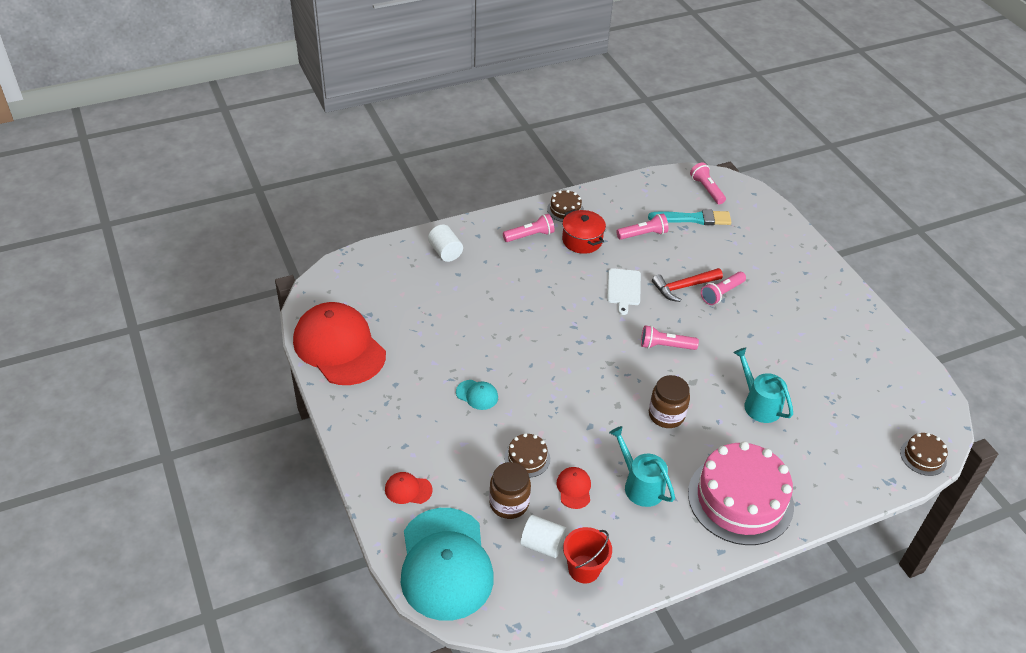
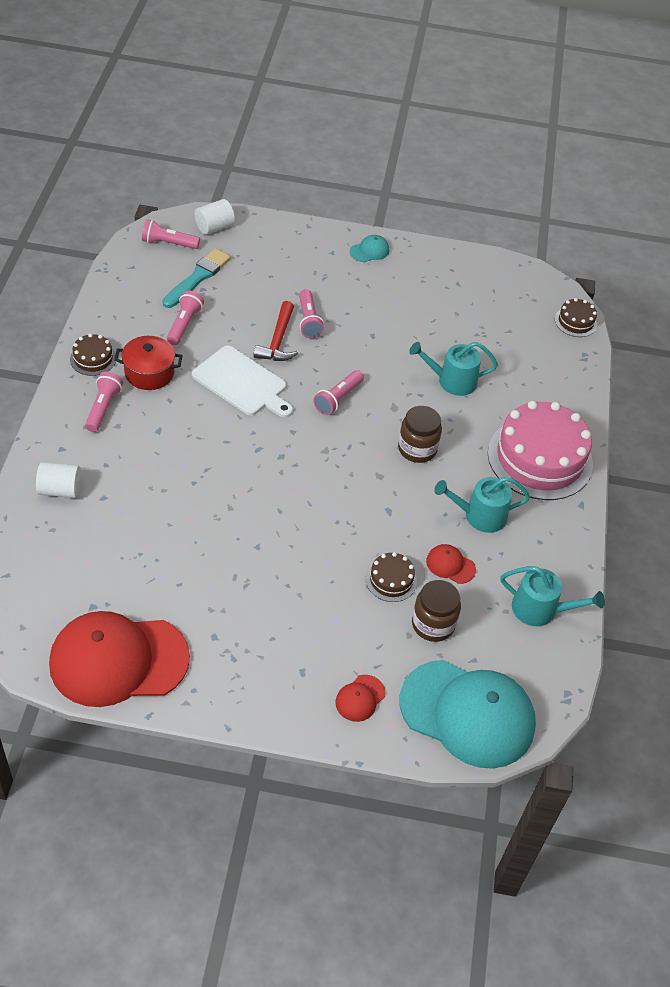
camera: 60 degrees left, 5 degrees up
(477, 395) = (283, 575): turquoise cap -> turquoise cap (369, 251)
(542, 545) = (495, 625): white cylinder -> white cylinder (214, 227)
(584, 569) = (540, 609): red bucket -> turquoise watering can
(623, 289) = (242, 383): white cutting board -> white cutting board, size x1.50

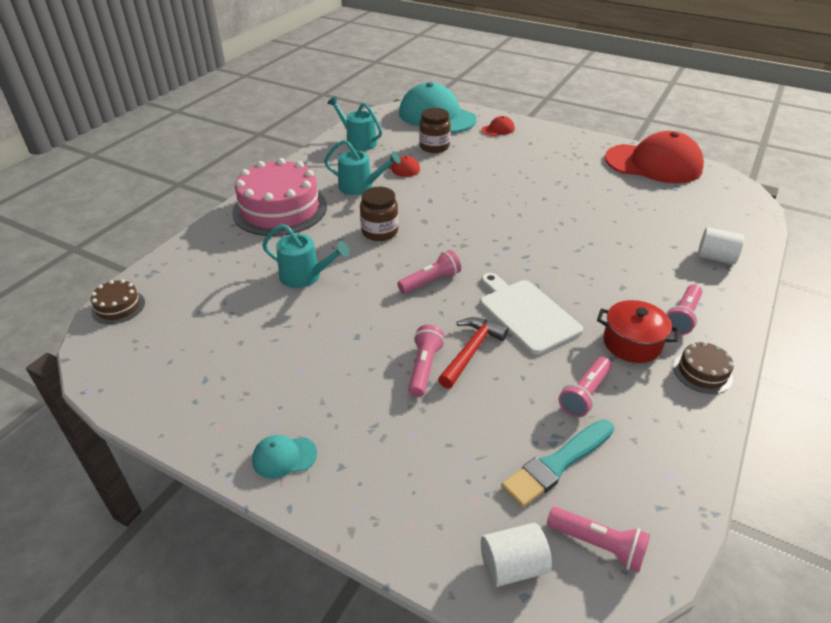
camera: 155 degrees left, 10 degrees down
(391, 580) = (450, 168): brown cake -> none

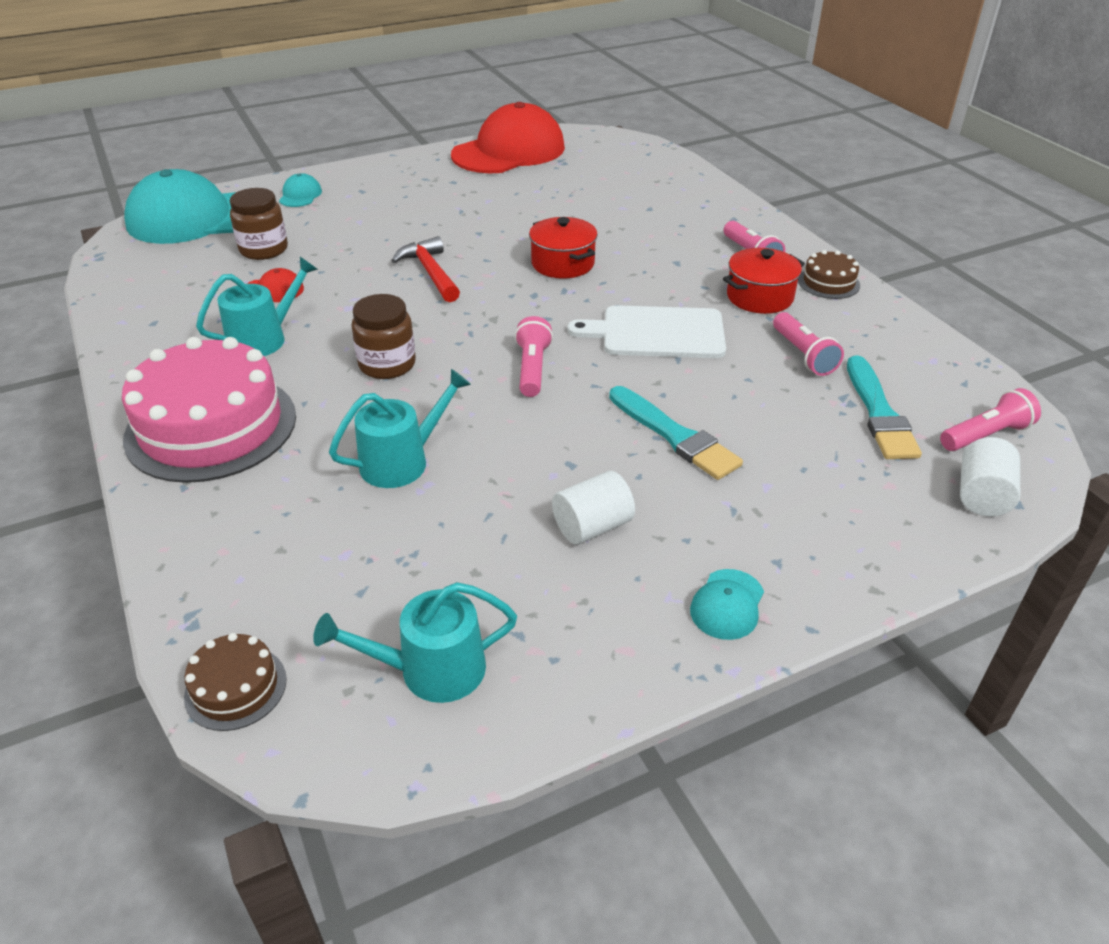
camera: 55 degrees left, 0 degrees up
(358, 142) = (151, 297): turquoise watering can -> turquoise watering can (431, 670)
(424, 368) = (675, 436): pink flashlight -> turquoise brush
(471, 351) = (679, 393): red hammer -> red hammer (430, 272)
(498, 129) = (300, 195): red cap -> turquoise cap
(554, 242) = (563, 264): none -> red pot
(715, 258) = (689, 199): white cylinder -> white cylinder (592, 527)

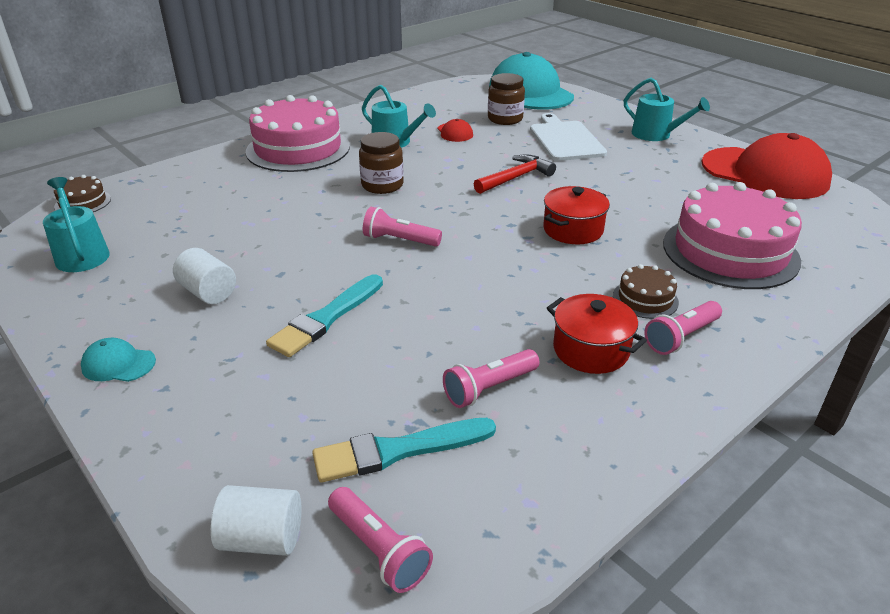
camera: 75 degrees right, 5 degrees down
(300, 195) = (592, 113): turquoise cap -> none
(401, 461) = (273, 210): turquoise watering can -> turquoise watering can (655, 135)
(533, 369) = (399, 240): pink flashlight -> pink flashlight turned 150 degrees counterclockwise
(634, 203) = (730, 251): none -> pink cake
(657, 333) = (483, 292): white cutting board -> white cutting board (565, 140)
(828, 283) = (662, 402): brown cake -> brown cake (645, 299)

